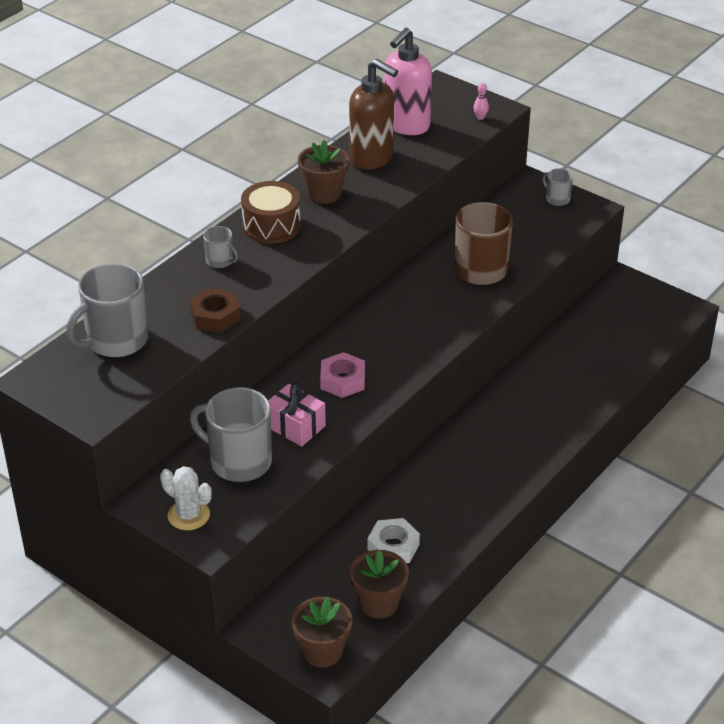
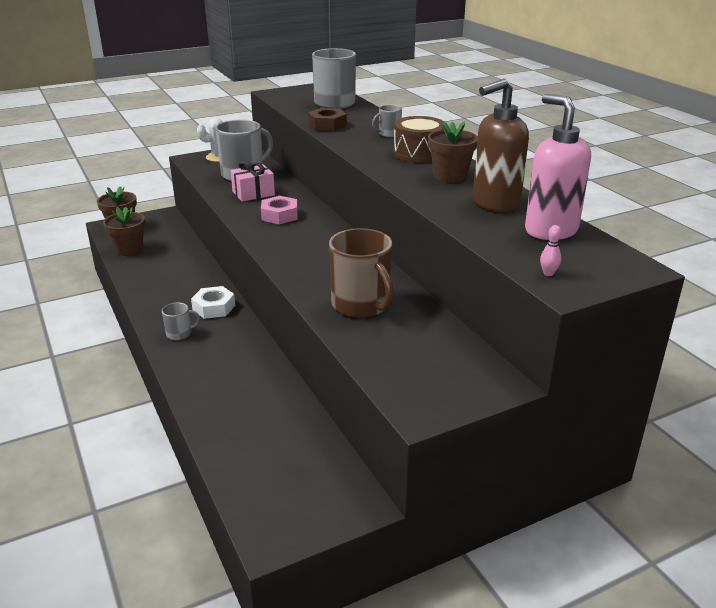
camera: 115 degrees right, 10 degrees down
(393, 547) = (164, 264): white nut -> white nut (214, 307)
(557, 199) = (455, 392): grey mug -> grey mug (179, 334)

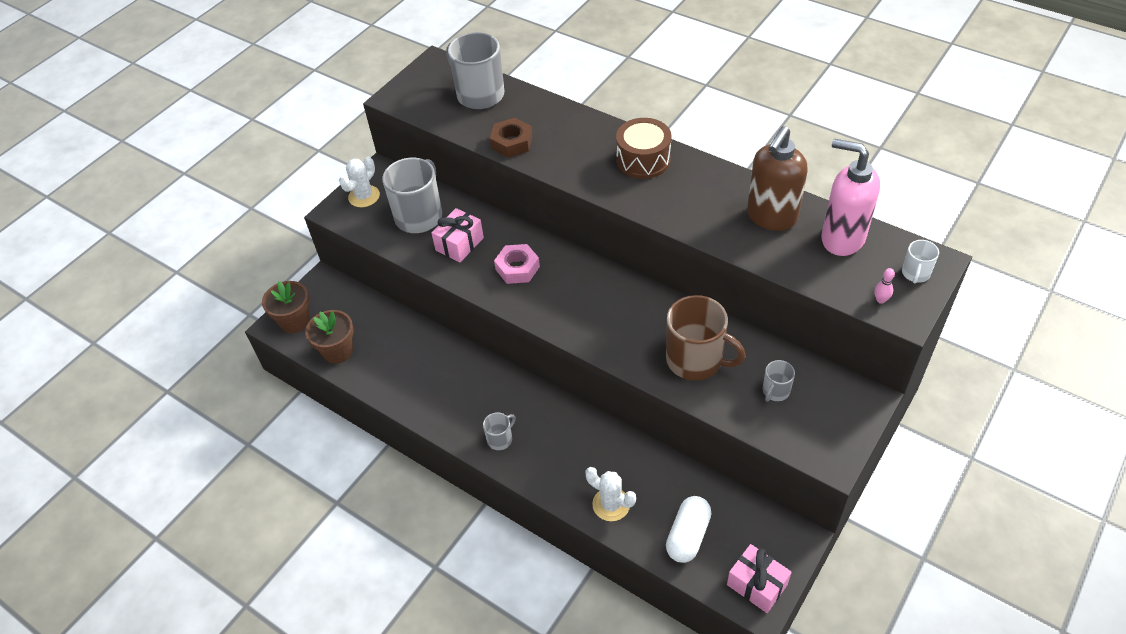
camera: 25 degrees left, 20 degrees up
(214, 307) = (501, 391): white nut -> none
(217, 407) = (611, 504): none -> white cactus
(259, 456) = (688, 536): none -> white capsule
(284, 522) = (757, 585): none -> pink gift
(389, 134) = (587, 135): grey mug -> grey mug (775, 391)
(450, 176) = (701, 188): brown flower pot -> none
(606, 269) = (915, 273): none -> white mug

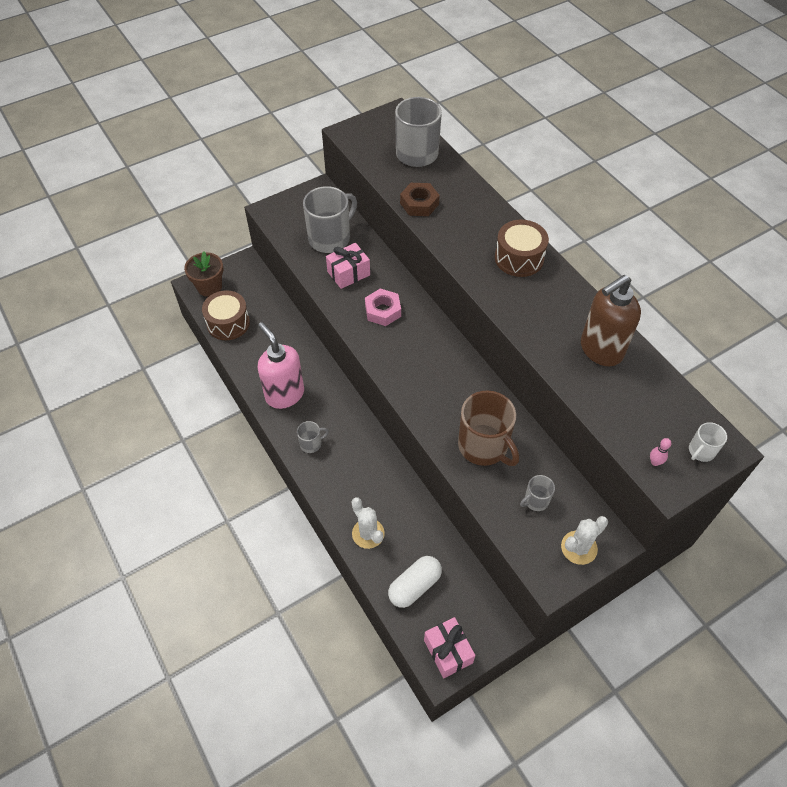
camera: 20 degrees right, 5 degrees up
(338, 351) = (228, 323): brown flower pot -> brown drum
(364, 196) = (297, 206): white cactus -> white cactus (579, 548)
(842, 238) = (652, 393): pink soap dispenser -> pink soap dispenser (284, 394)

